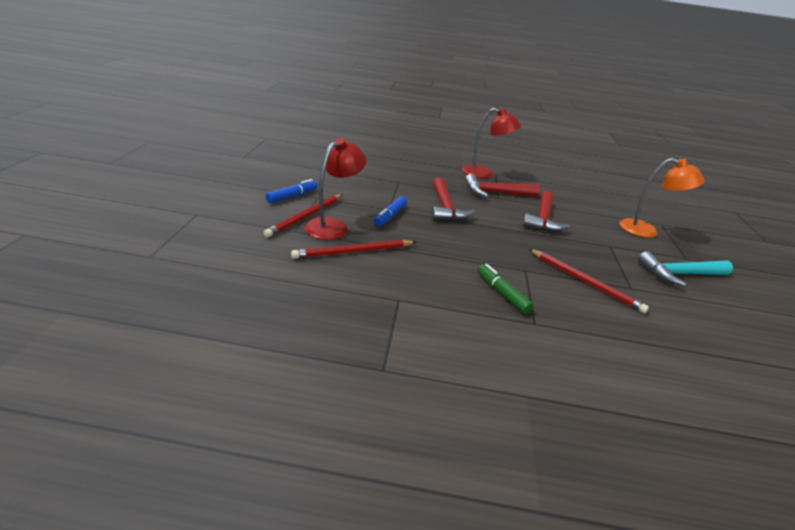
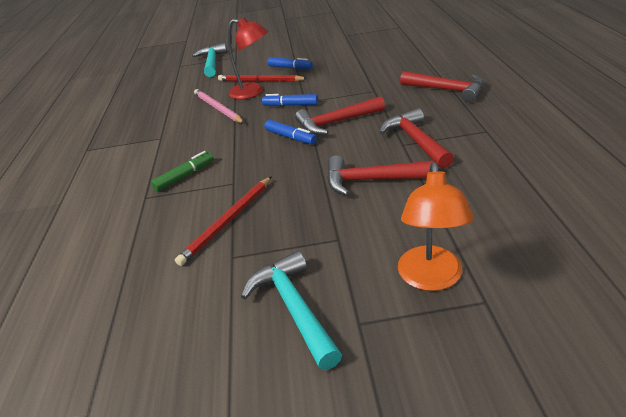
camera: 85 degrees right, 5 degrees up
(188, 231) = (212, 63): none -> turquoise hammer
(353, 252) = (218, 108): red pencil -> pink pencil
(425, 164) = (447, 90): none -> red hammer
(458, 230) = (290, 137): none -> blue marker
(484, 173) = (474, 124): red lamp -> none

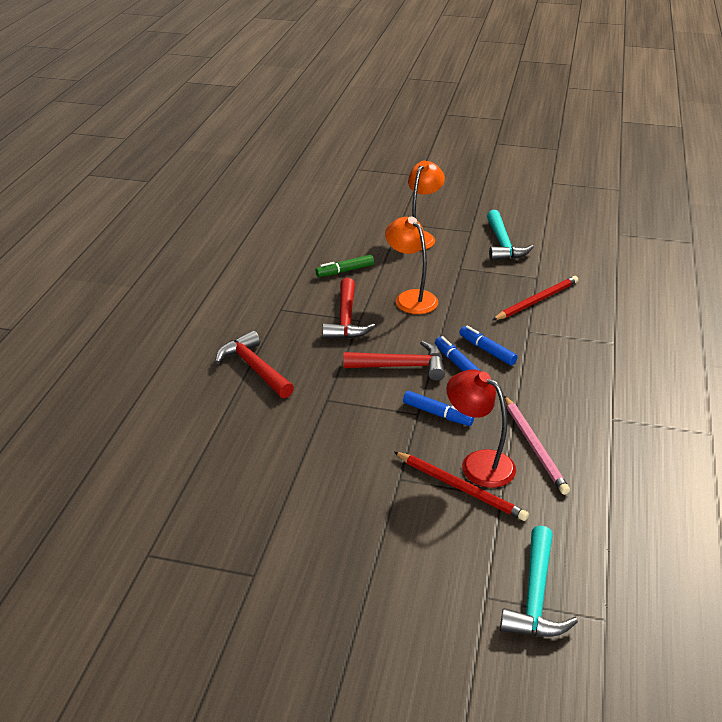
camera: 165 degrees left, 0 degrees up
(185, 176) = (576, 353): green marker -> green marker (345, 271)
(290, 68) = (402, 504): blue marker -> blue marker (487, 350)
(371, 180) = (411, 298): red hammer -> orange lamp

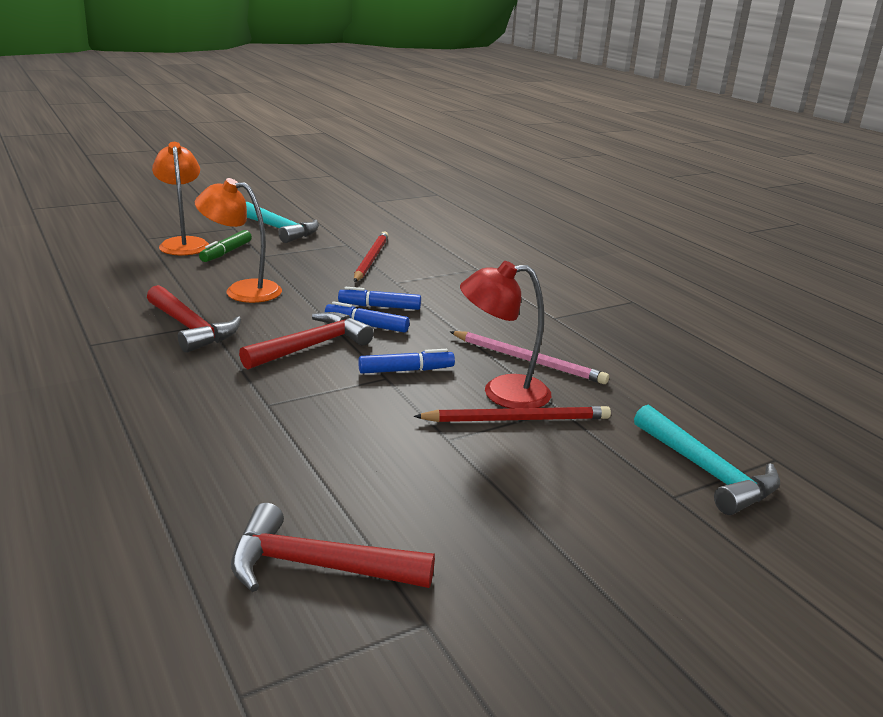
camera: 45 degrees left, 10 degrees down
(254, 368) = (127, 410): red hammer -> red hammer (317, 566)
(345, 271) = (131, 289): green marker -> green marker (226, 252)

